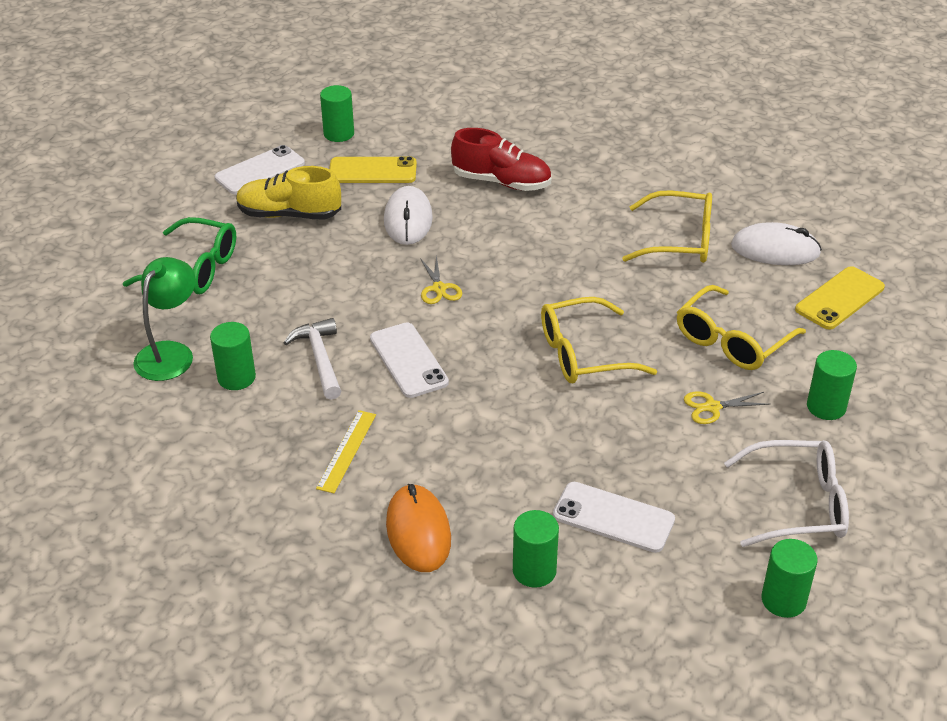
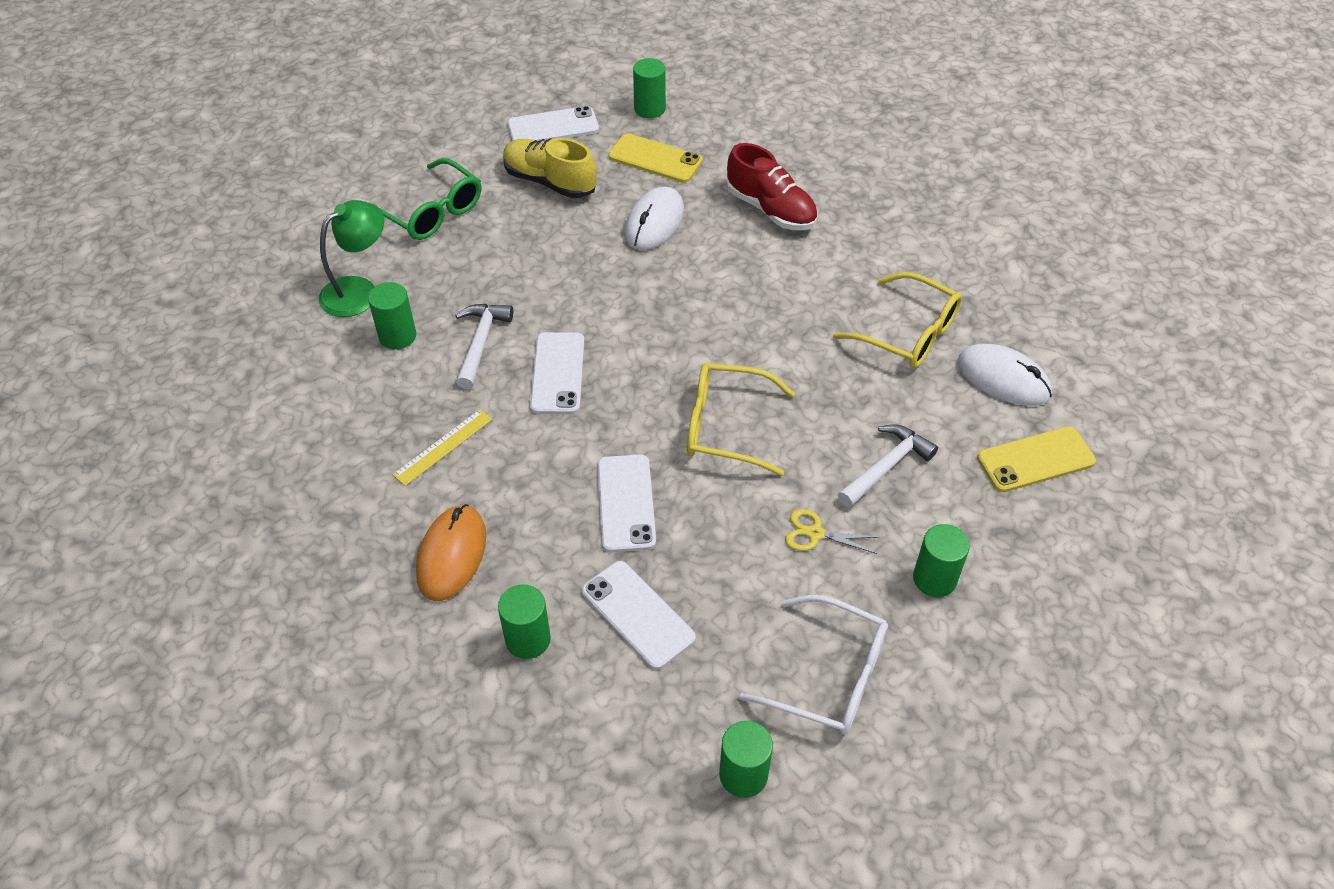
camera: 25 degrees right, 10 degrees up
(439, 288) = (635, 306): yellow scissors -> none
(542, 438) = (626, 503): none -> white phone
(732, 341) = (886, 467): yellow glasses -> white hammer

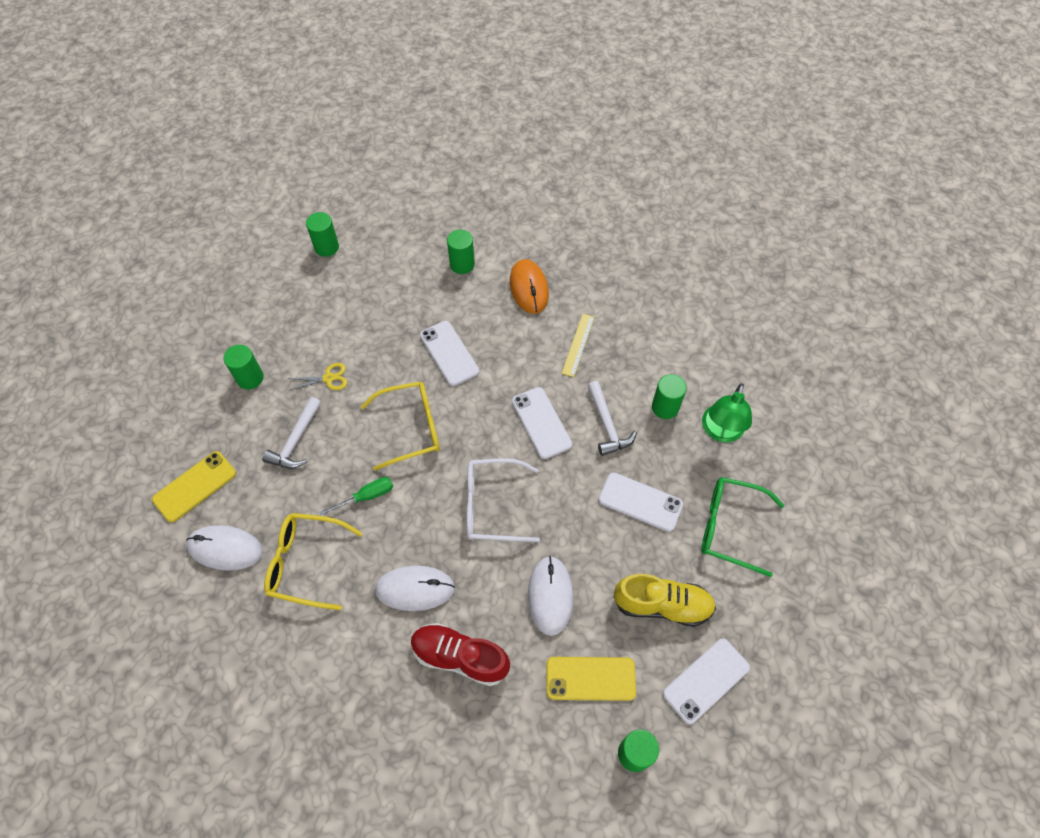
camera: 155 degrees right, 10 degrees up
(637, 614) = (411, 296): white phone -> white phone (640, 502)
(792, 272) = (415, 589): none -> white mouse
(814, 372) = (366, 496): none -> green screwdriver
(829, 676) = (297, 304): white glasses -> white glasses (492, 506)

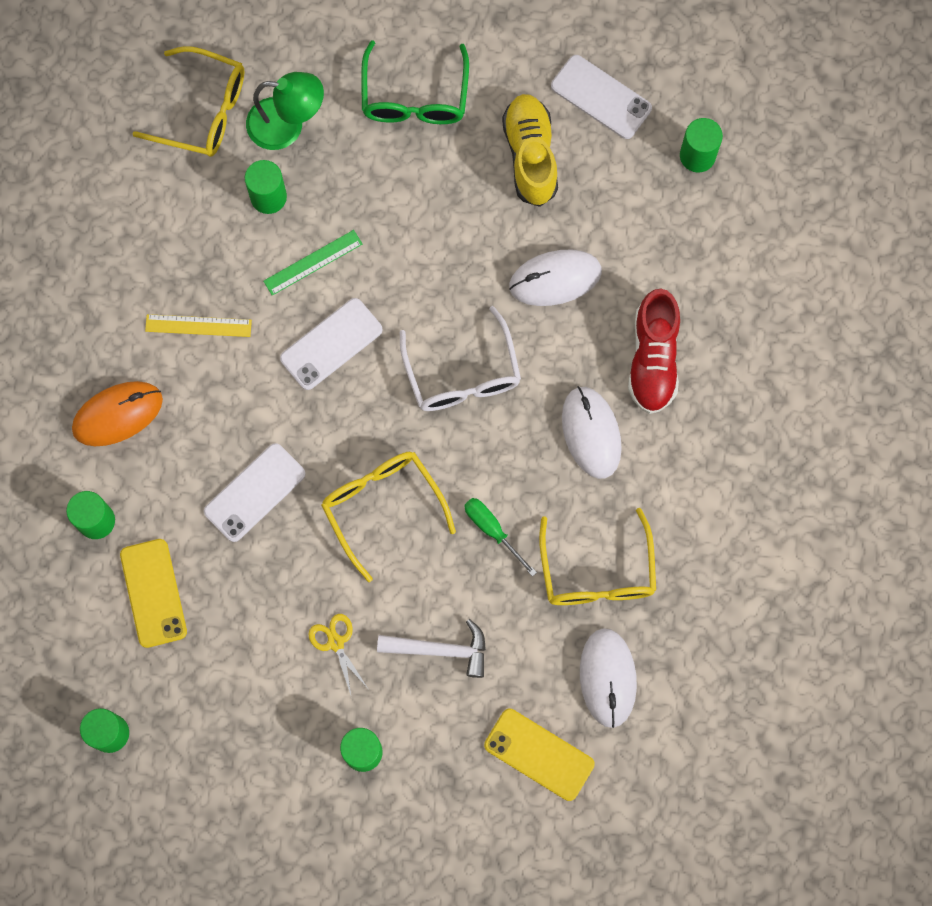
camera: 105 degrees left, 15 degrees up
(590, 678) = (634, 215): yellow phone -> yellow phone (153, 593)
(607, 425) = (313, 262): white hammer -> green ruler
(640, 502) = (410, 202): white phone -> none
(741, 380) = (203, 111): none -> yellow glasses

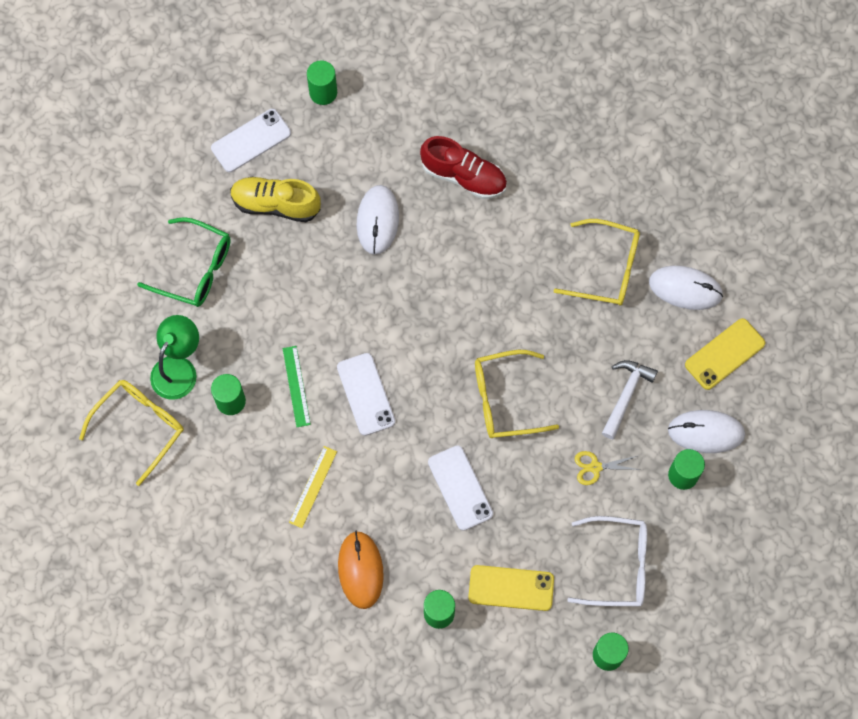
camera: 70 degrees left, 5 degrees down
(462, 374) = (425, 309): white glasses -> white glasses (617, 565)
(492, 530) = (550, 329): green screwdriver -> none
(591, 433) = (503, 237): white mouse -> white mouse (706, 432)

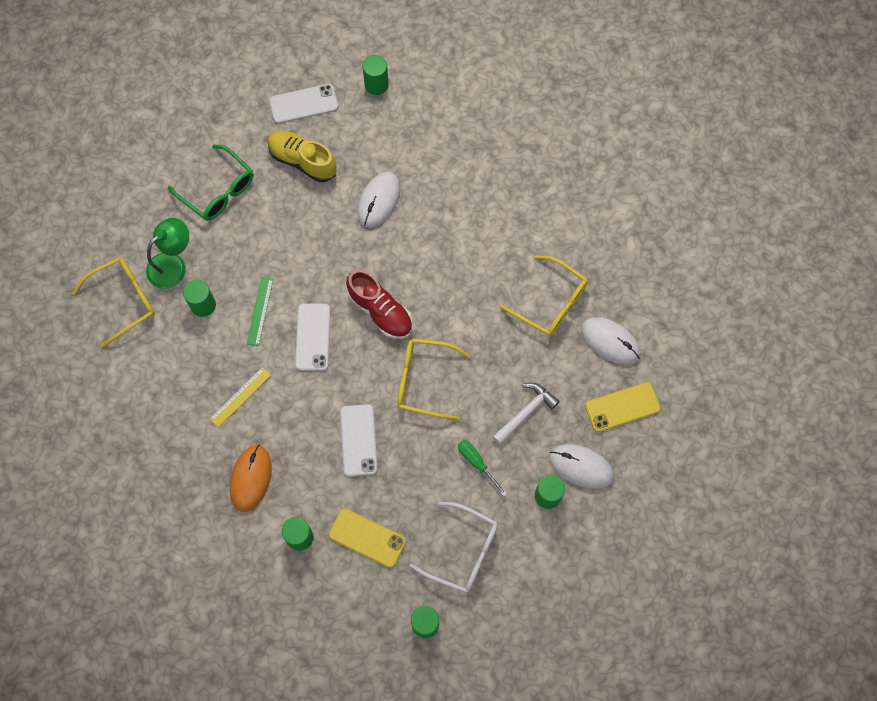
camera: 20 degrees right, 0 degrees up
(464, 176) = (463, 188): red shoe -> red shoe (380, 311)
(595, 467) = (476, 463): yellow scissors -> green screwdriver

